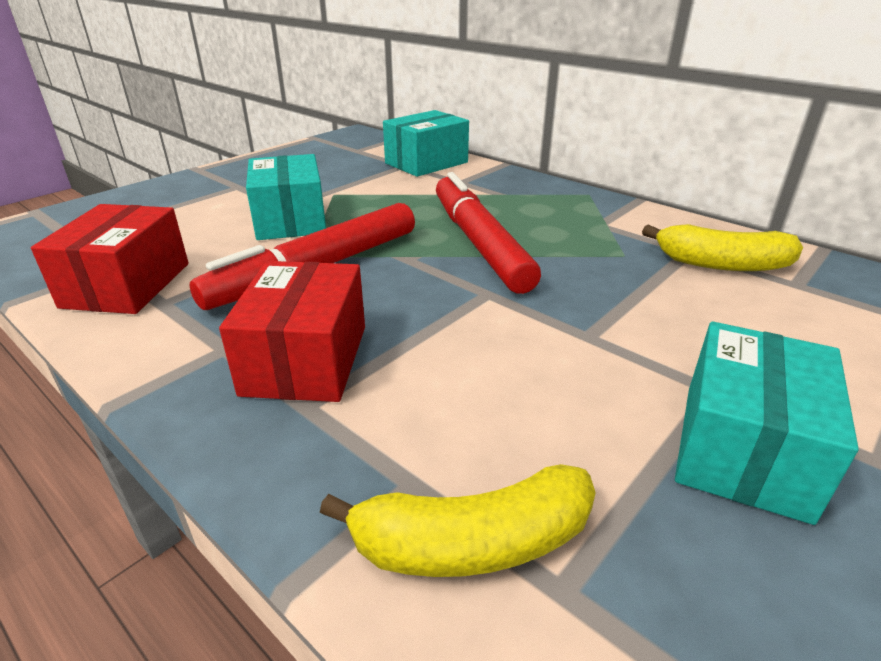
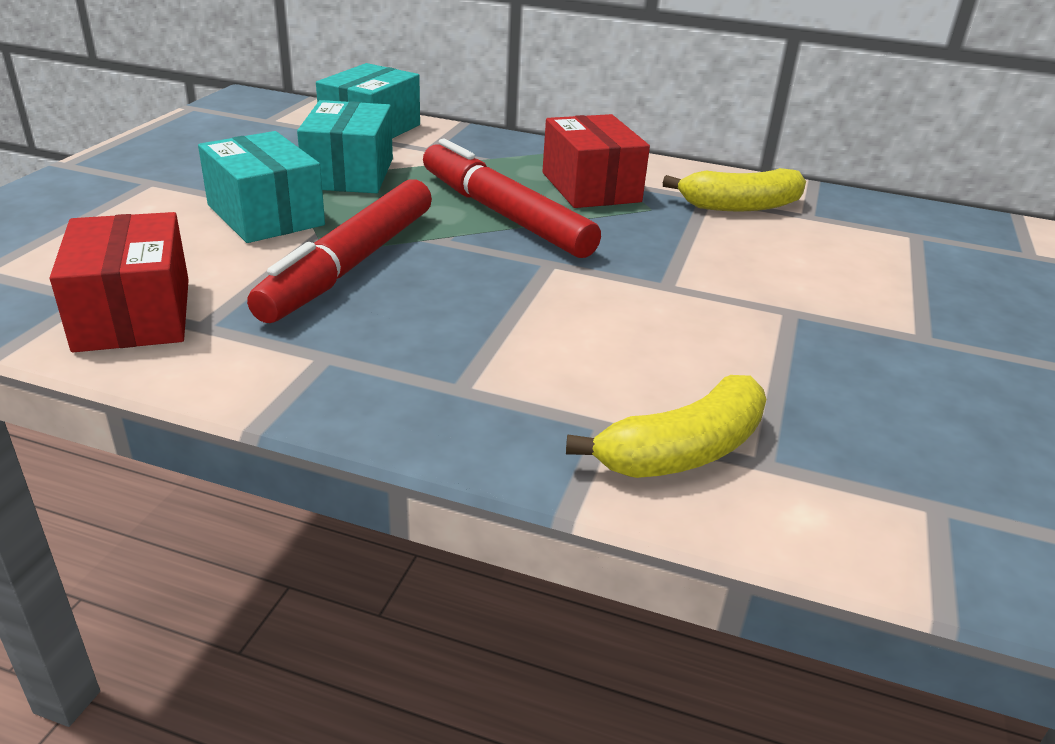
camera: 25 degrees left, 0 degrees up
(306, 359) = (423, 351): red box -> red box (591, 187)
(744, 449) = (833, 348): turquoise box -> turquoise box (349, 173)

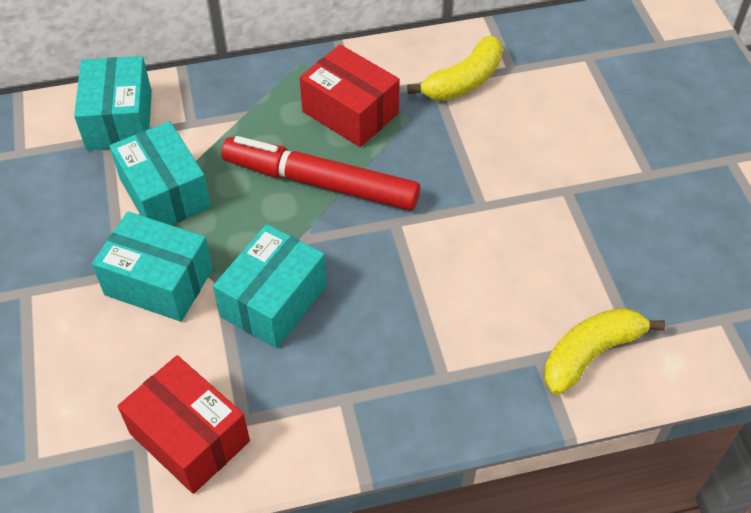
camera: 30 degrees left, 20 degrees up
(352, 264) = (274, 301): red marker -> turquoise box
(682, 451) = (590, 354): yellow banana -> yellow banana turned 150 degrees counterclockwise

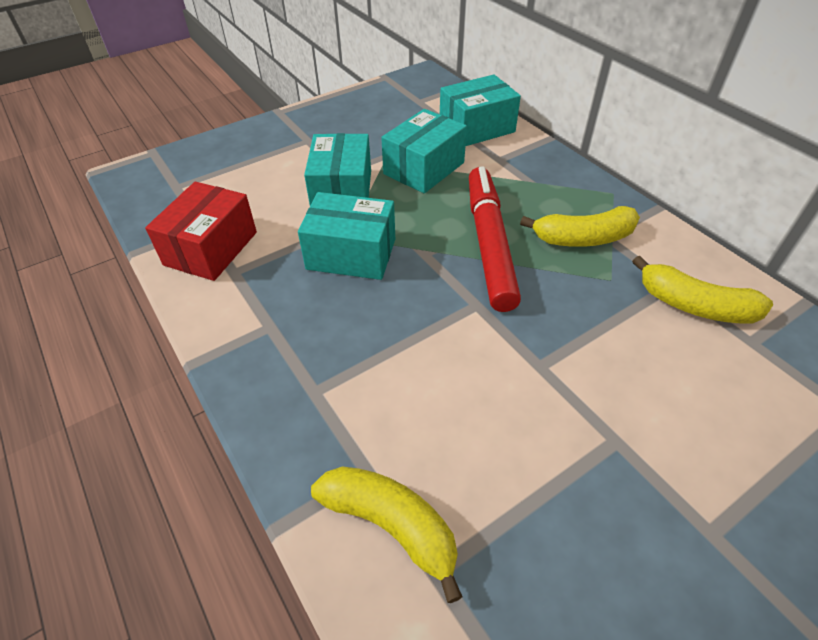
camera: 70 degrees right, 5 degrees down
(350, 112) = (583, 238): red box -> yellow banana

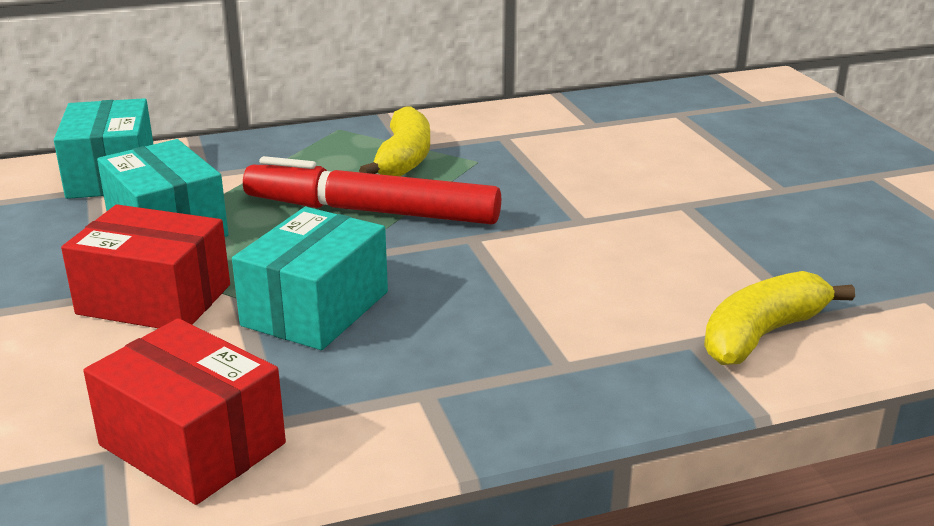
camera: 75 degrees left, 20 degrees down
(342, 191) = (154, 299): turquoise box -> red box
(694, 305) = (537, 134): yellow banana -> none

